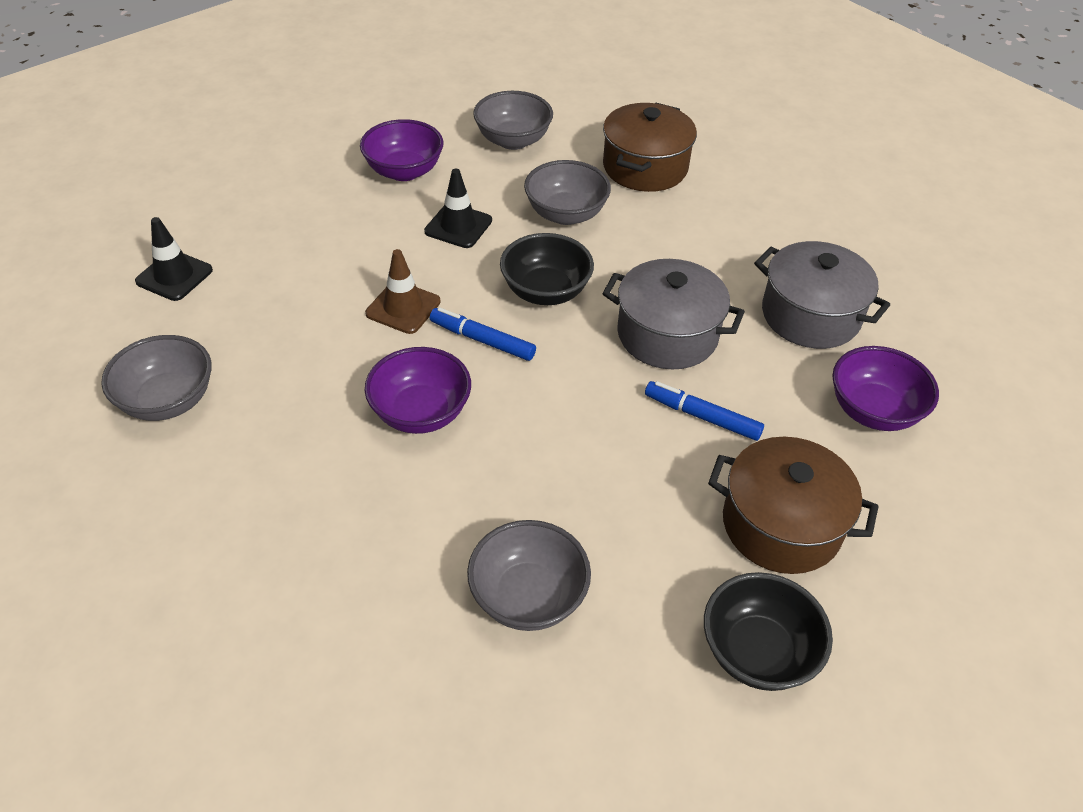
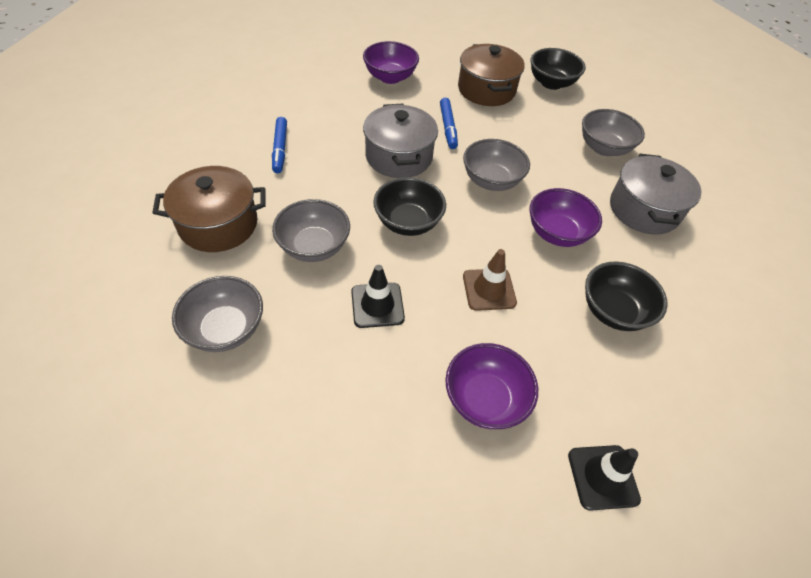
camera: 125 degrees left, 5 degrees up
(168, 400) = (687, 370): grey bowl -> grey bowl (491, 181)
(282, 390) = (613, 311): none -> black bowl
(404, 171) = (329, 389): purple bowl -> purple bowl (485, 399)
(482, 340) = (478, 233): blue marker -> blue marker (280, 149)
(810, 315) = (334, 109): grey pot -> grey pot (644, 209)

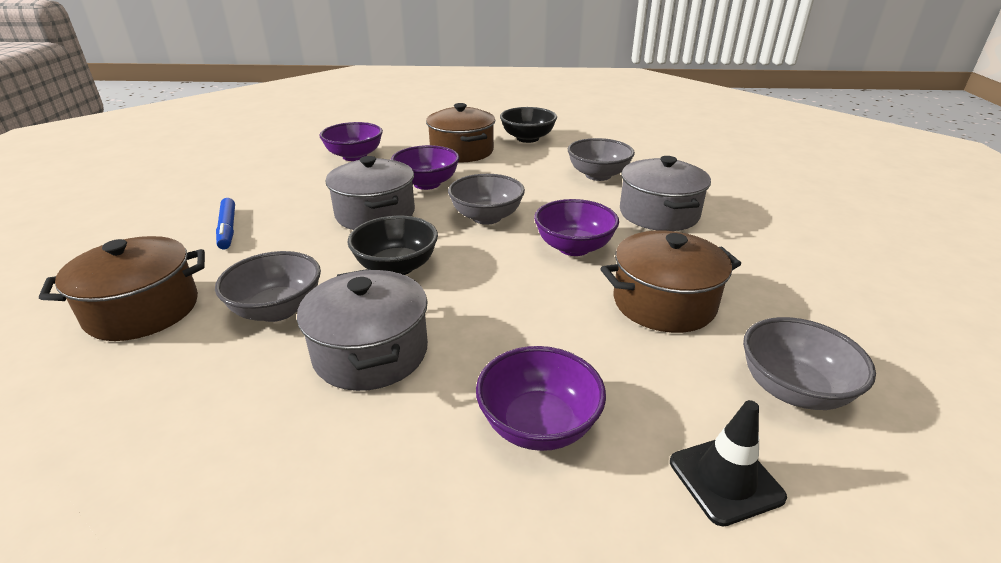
camera: 10 degrees left, 20 degrees down
(226, 329) = (149, 422): grey bowl -> grey bowl (793, 389)
(377, 305) = (370, 352): black traffic cone -> grey pot
(448, 127) = (427, 184): blue marker -> purple bowl
(489, 289) = (511, 310): brown traffic cone -> none
(613, 311) = (664, 303): black bowl -> brown pot

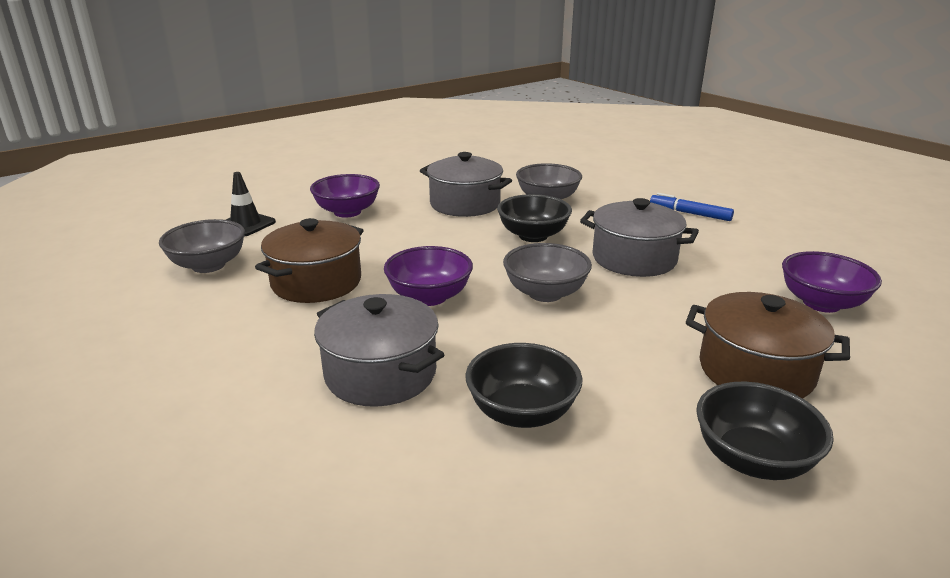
camera: 140 degrees right, 5 degrees down
(143, 310) = (606, 179): brown pot -> none
(427, 184) = (670, 303): purple bowl -> none
(598, 175) = (522, 412): grey bowl -> black bowl

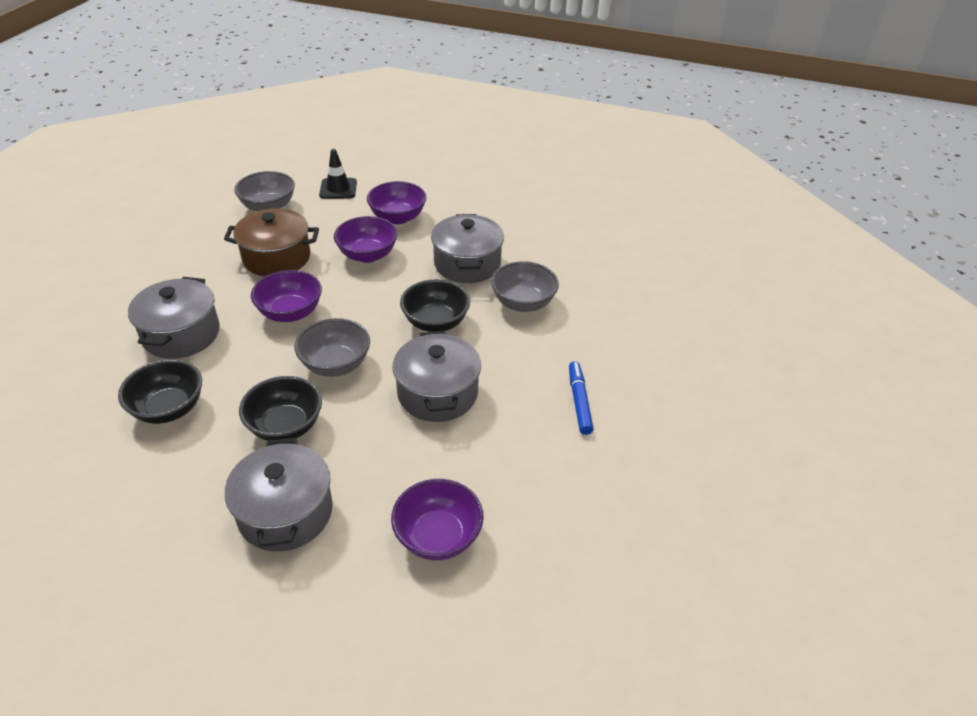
camera: 55 degrees right, 15 degrees up
(387, 238) = (368, 255): none -> purple bowl
(752, 459) = (166, 533): black bowl -> black bowl (286, 426)
(756, 371) = (285, 513): brown pot -> grey pot

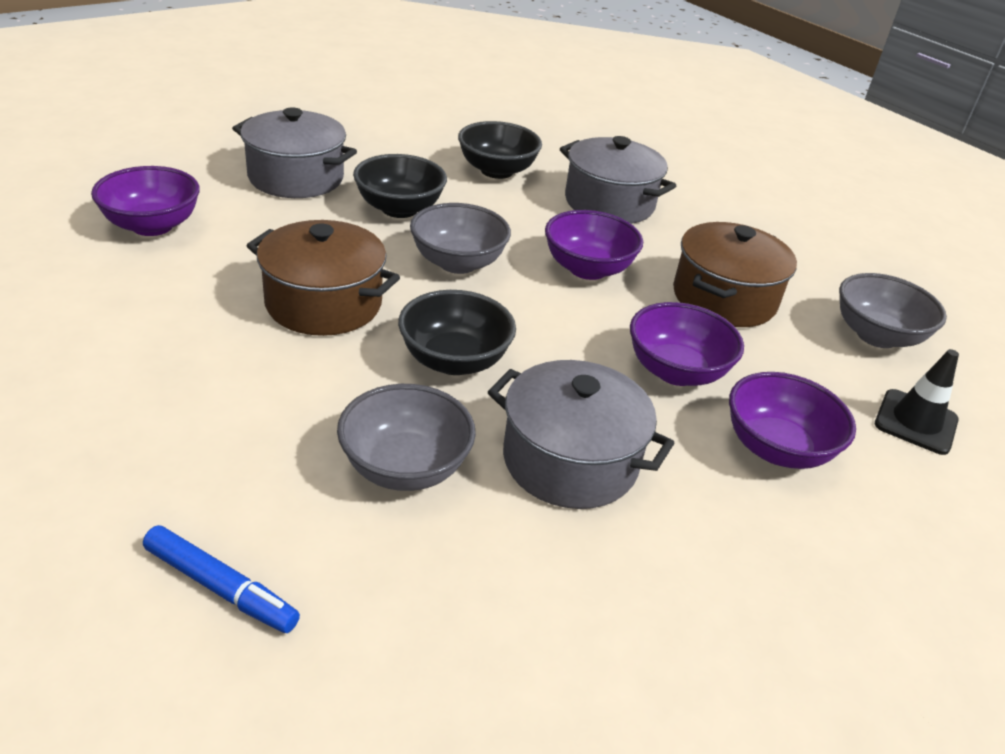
camera: 120 degrees right, 5 degrees down
(437, 393) = (324, 303): grey pot -> brown pot
(579, 401) = (150, 400): blue marker -> blue marker (221, 587)

